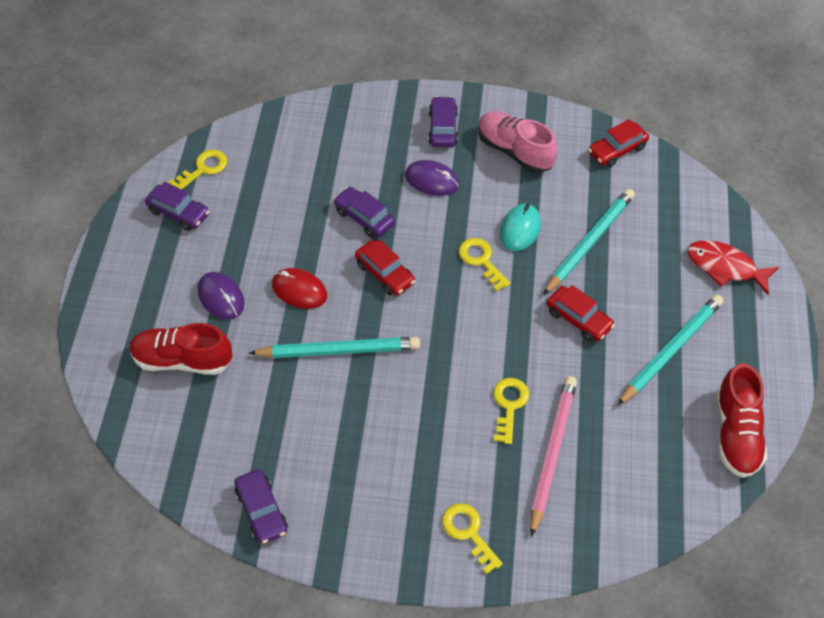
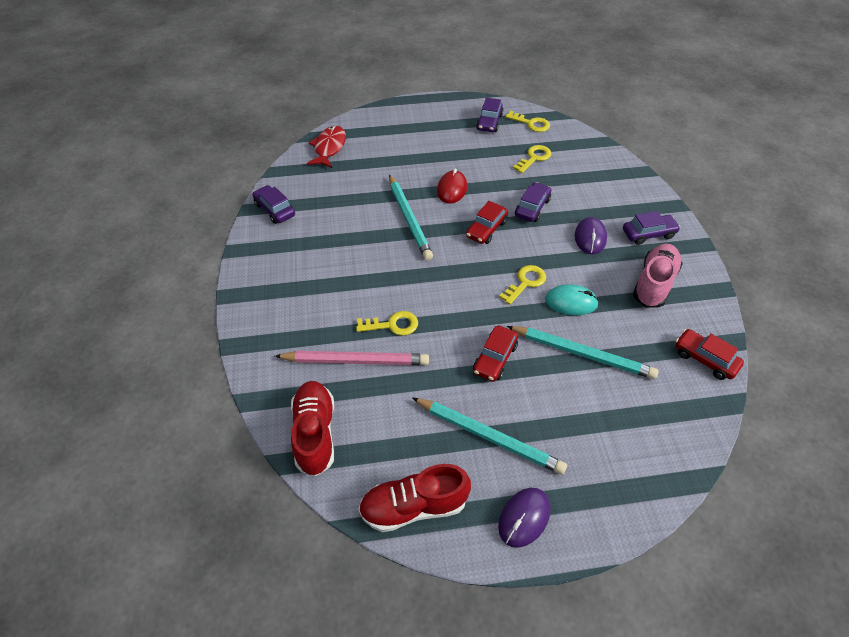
camera: 75 degrees right, 5 degrees down
(182, 360) = (376, 151): red shoe -> red shoe (315, 433)
(221, 297) = (430, 155): purple mouse -> purple mouse (524, 518)
(261, 511) = (275, 210): purple car -> purple car turned 90 degrees clockwise
(468, 533) = (275, 319): yellow key -> yellow key (534, 158)
(725, 267) = (610, 475): red fish -> red fish (329, 148)

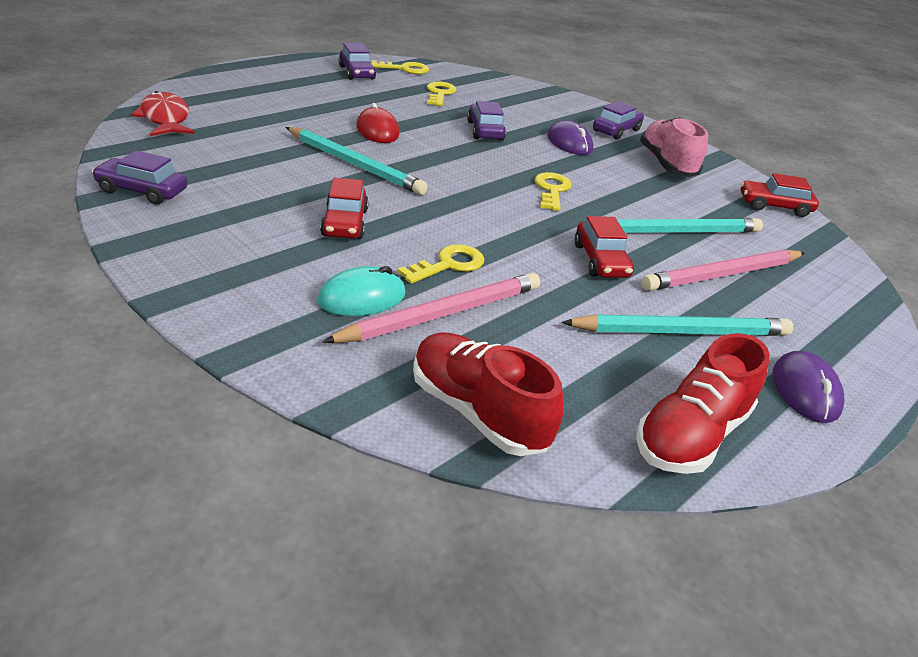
camera: 40 degrees left, 15 degrees down
(486, 229) = (457, 156): red car -> red car (345, 223)
(571, 302) = (614, 195): turquoise mouse -> turquoise mouse (362, 298)
(575, 405) = (723, 274): none -> pink pencil

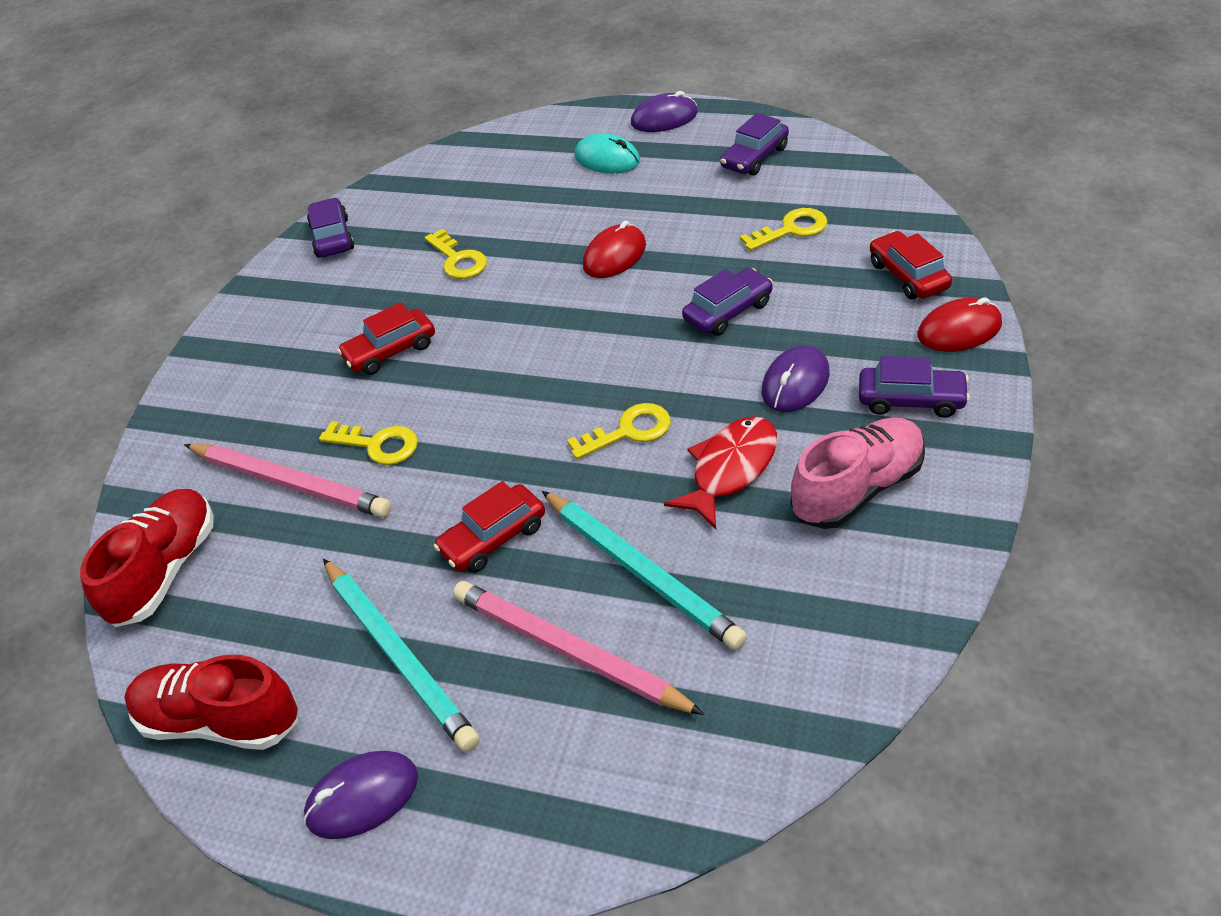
camera: 70 degrees right, 10 degrees up
(165, 118) = (471, 159): red fish -> red fish (730, 469)
(264, 69) = (664, 118): none -> purple mouse
(354, 164) = (514, 289): turquoise pencil -> none
(362, 298) = (276, 429): turquoise mouse -> turquoise mouse (607, 159)
(405, 69) = (827, 171): yellow key -> yellow key (458, 260)
(579, 104) = (959, 330): none -> red mouse
(774, 206) = (859, 645): red car -> red car (908, 276)

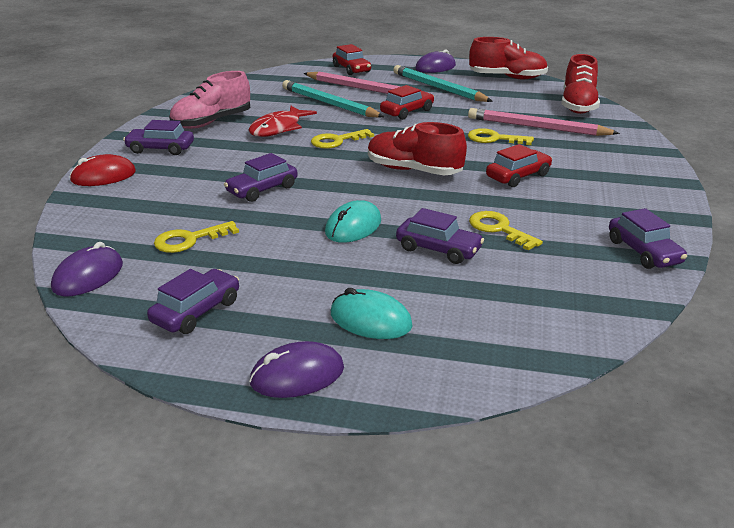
camera: 170 degrees right, 15 degrees down
(524, 358) = (413, 170): none -> red shoe
(531, 231) = (438, 249): none -> purple car
(615, 256) = (353, 227): red mouse -> turquoise mouse
(795, 383) = (228, 156): purple mouse -> purple mouse (88, 276)
(908, 276) = (113, 205): red car -> red car (351, 69)

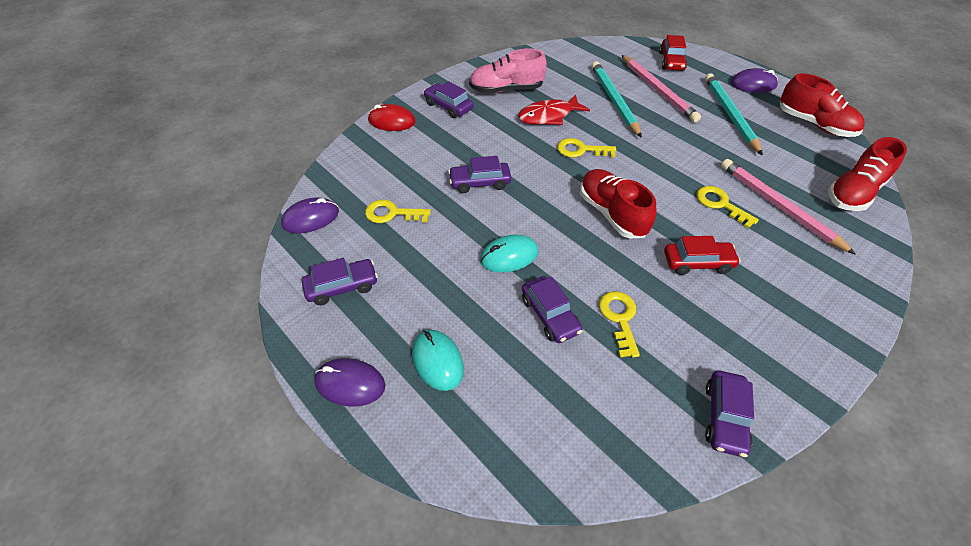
camera: 35 degrees right, 20 degrees up
(407, 112) = (672, 136): red car -> none

